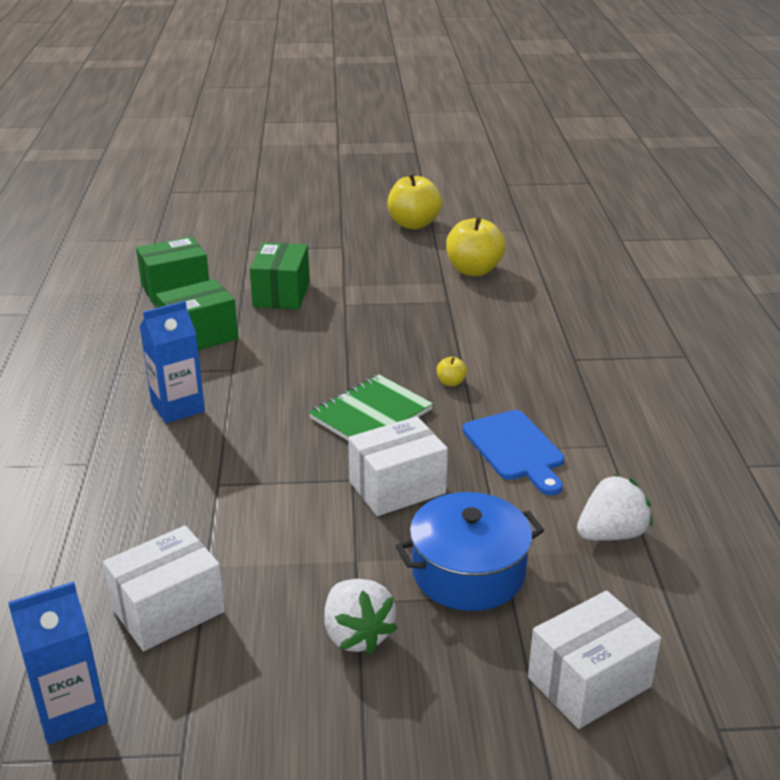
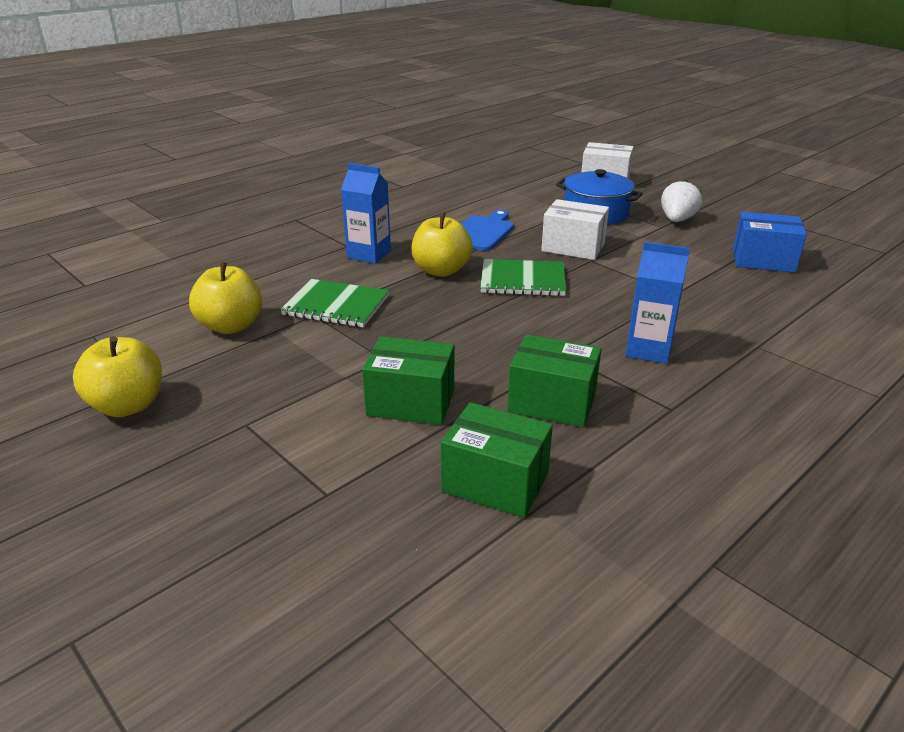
camera: 130 degrees left, 0 degrees up
(71, 712) = (841, 252): blue carton -> blue carton (369, 254)
(168, 610) = (763, 260): white box -> blue box
(281, 294) = (411, 402): green box -> green box turned 45 degrees clockwise
(451, 314) = (336, 306): none -> green notebook
(451, 382) = (441, 270): yellow apple -> yellow apple, size x2.32
(611, 534) = (511, 197): white strawberry -> none

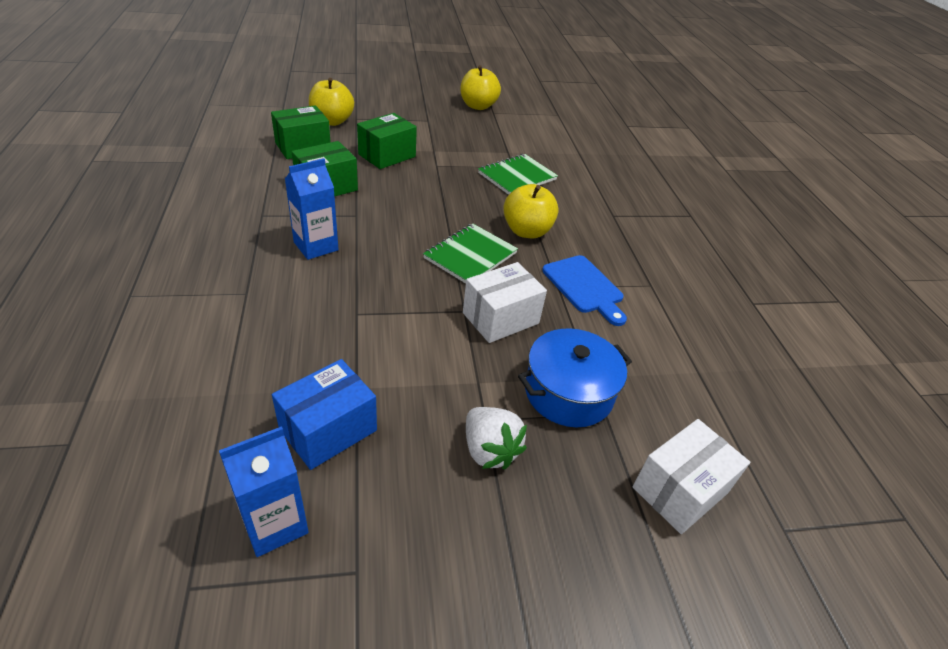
camera: 120 degrees right, 10 degrees up
(231, 326) = (528, 143): yellow apple -> yellow apple (332, 121)
(369, 254) = (587, 216): blue carton -> blue carton (274, 523)

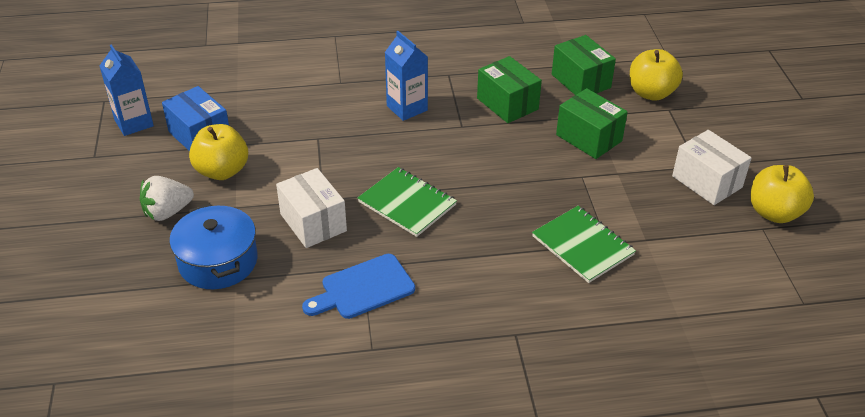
camera: 95 degrees right, 0 degrees up
(526, 231) = (460, 248): yellow apple -> yellow apple (222, 171)
(680, 490) = (107, 320): white box -> white box (707, 182)

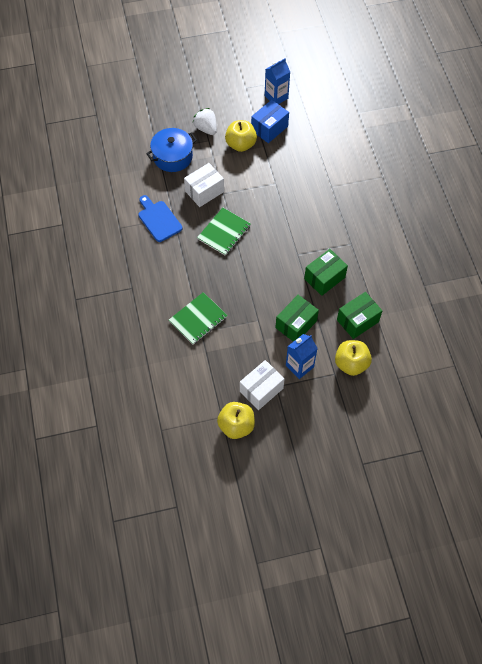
camera: 85 degrees right, 20 degrees up
(407, 108) = (311, 224): blue carton -> blue carton (299, 366)

